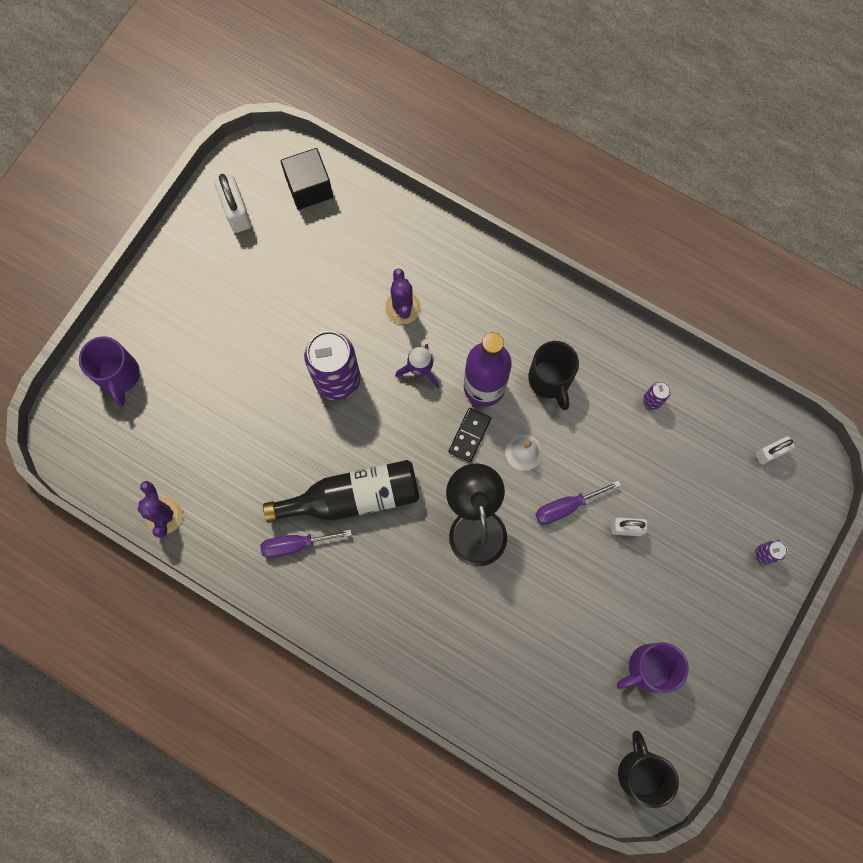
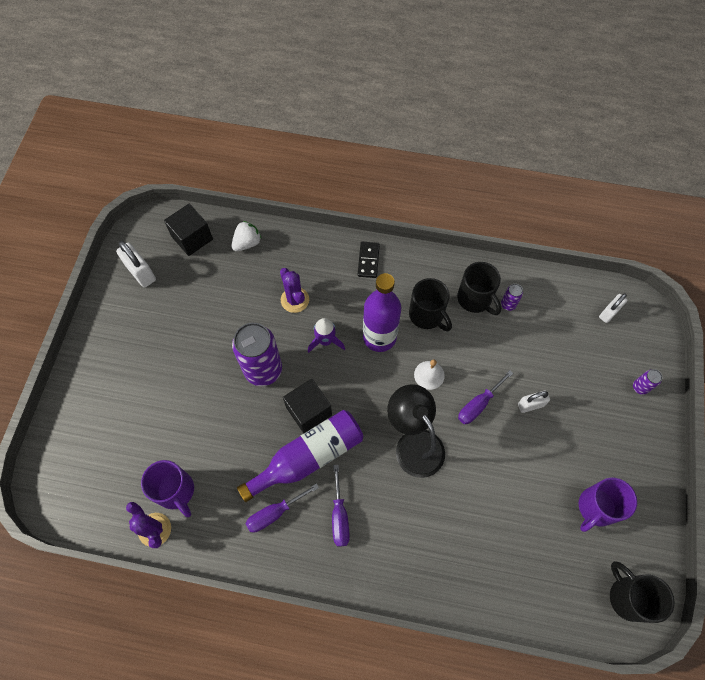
camera: 20 degrees left, 10 degrees down
(119, 376) = (81, 427): purple mug -> purple mug (176, 491)
(353, 497) = (308, 457): black bottle -> purple bottle
(363, 573) = (339, 516): none -> purple screwdriver
(371, 216) = (247, 243): none -> white strawberry
(372, 445) = (309, 411): none -> black cube
(469, 435) = (382, 376): black domino -> black domino (368, 260)
(615, 380) = (475, 299): none -> black mug

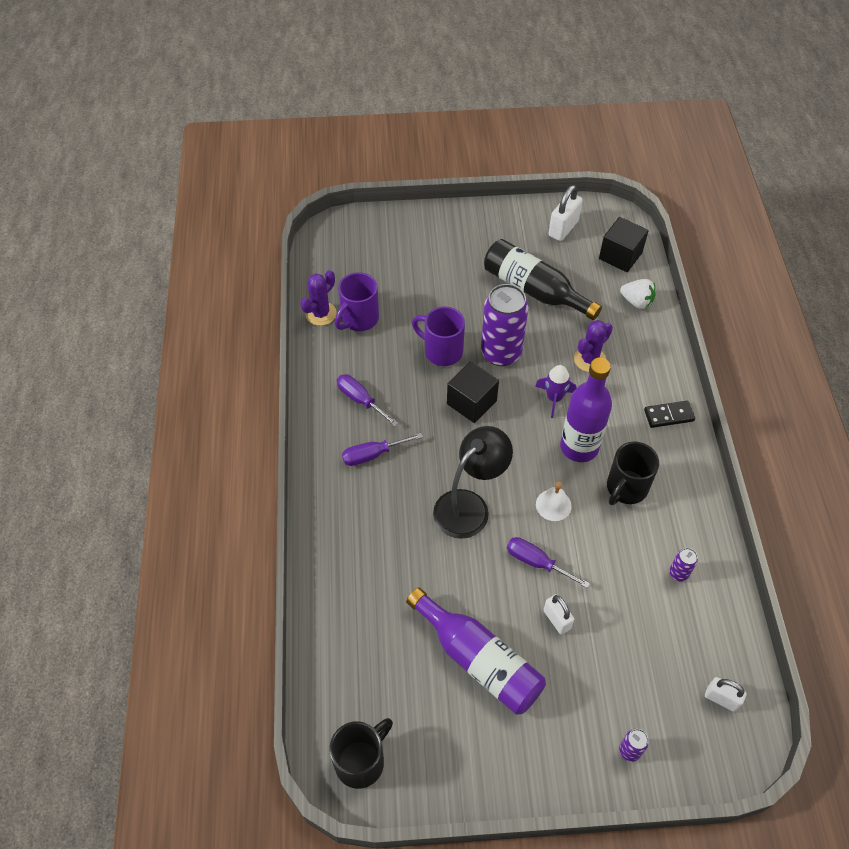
camera: 75 degrees right, 10 degrees down
(203, 320) = (534, 290): none -> black bottle
(308, 457) = (423, 414): purple bottle -> purple bottle (478, 660)
(475, 299) = (669, 535): black mug -> none
(596, 508) = (454, 712): purple mug -> purple mug (442, 351)

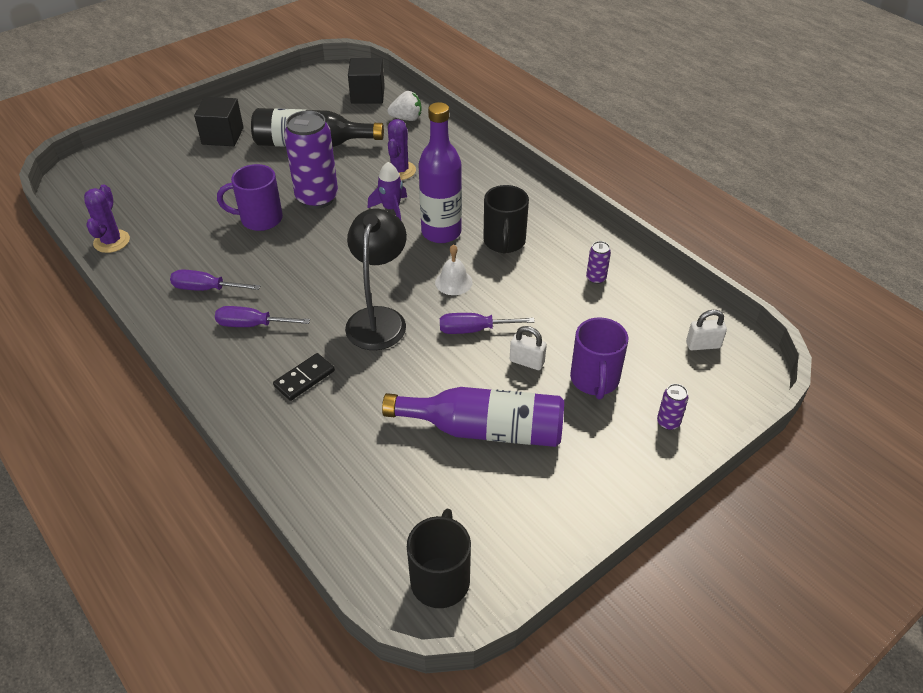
camera: 35 degrees left, 10 degrees down
(359, 319) = (156, 229): purple mug -> purple mug (594, 380)
(372, 455) = (252, 325): purple screwdriver -> purple screwdriver turned 60 degrees clockwise
(471, 402) = (318, 243): black cube -> black cube (223, 136)
(563, 228) = (303, 95): white padlock -> none
(668, 415) = (496, 179): black domino -> black domino (304, 378)

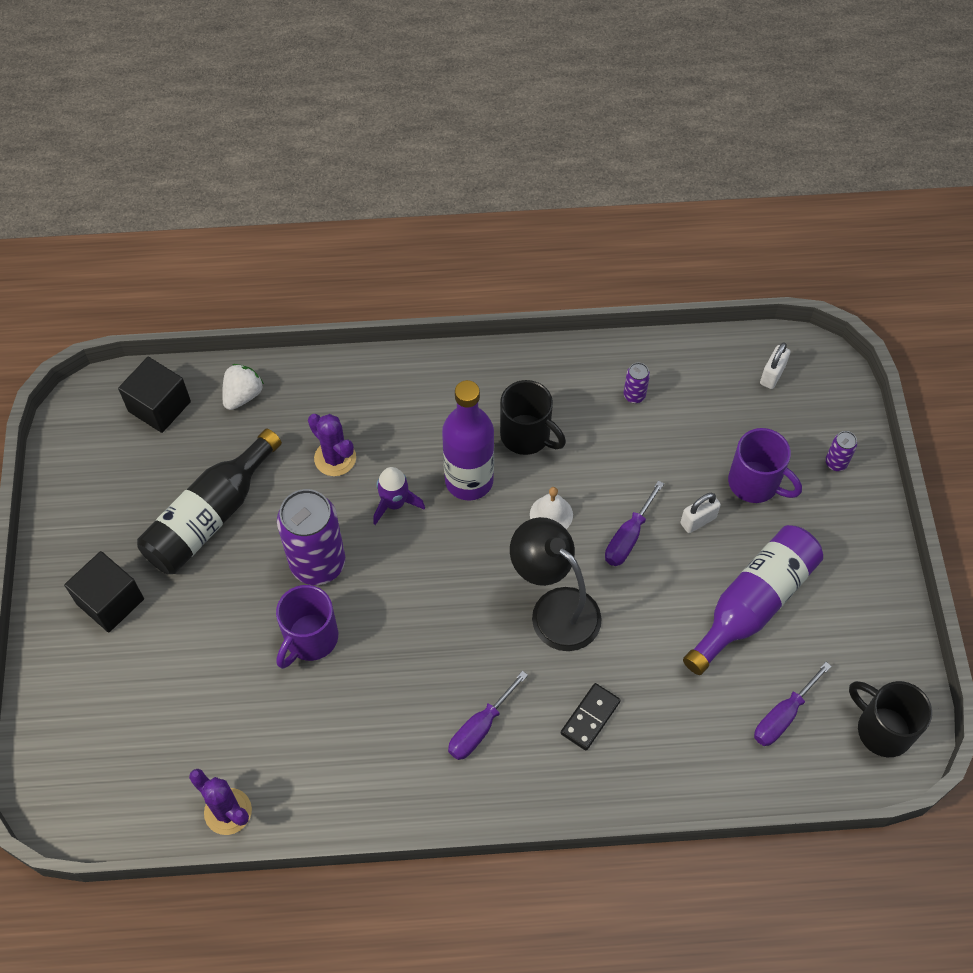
camera: 55 degrees left, 15 degrees up
(206, 289) = (389, 747): purple screwdriver -> purple screwdriver (782, 716)
(304, 378) = (590, 717): black domino -> black domino turned 45 degrees clockwise

